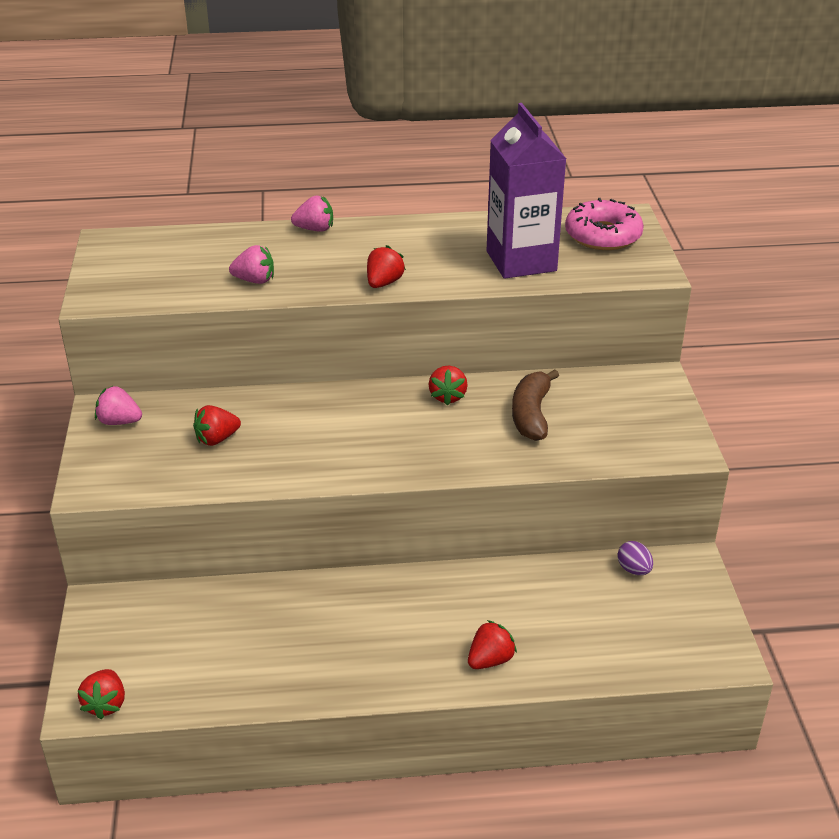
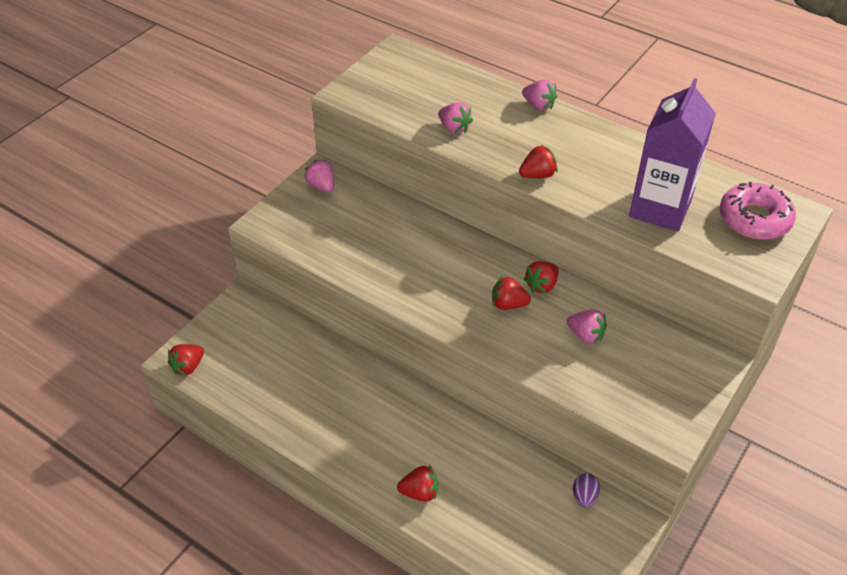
camera: 40 degrees right, 10 degrees up
(217, 439) = (363, 231): red strawberry -> red strawberry (508, 304)
(531, 415) = (585, 335): brown banana -> pink strawberry

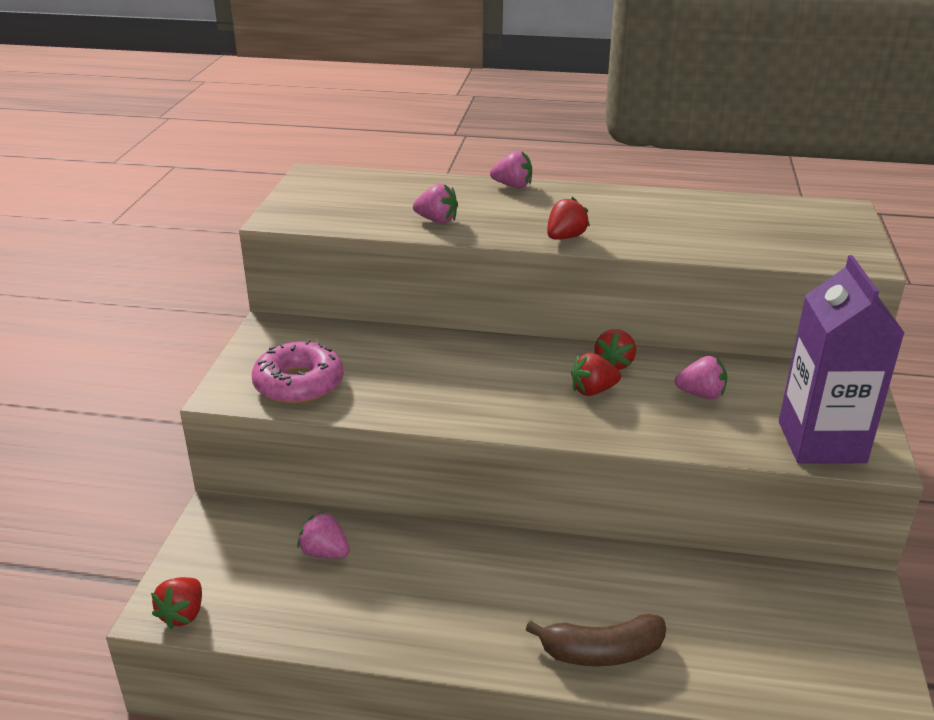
camera: 25 degrees left, 15 degrees down
(321, 186) = (280, 339): pink strawberry -> pink strawberry (325, 553)
(420, 492) = (601, 652): red strawberry -> brown banana
(584, 497) = (792, 584): purple egg -> none
(660, 208) = (717, 235): purple carton -> purple carton (821, 442)
(754, 219) = (813, 222): pink donut -> pink donut (299, 384)

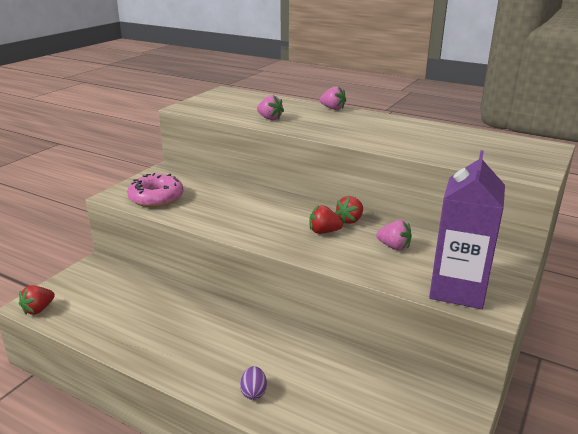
camera: 20 degrees right, 5 degrees down
(325, 553) = (135, 297): pink strawberry -> none
(565, 237) = (338, 136): red strawberry -> none
(601, 652) = (253, 392): brown banana -> purple egg

